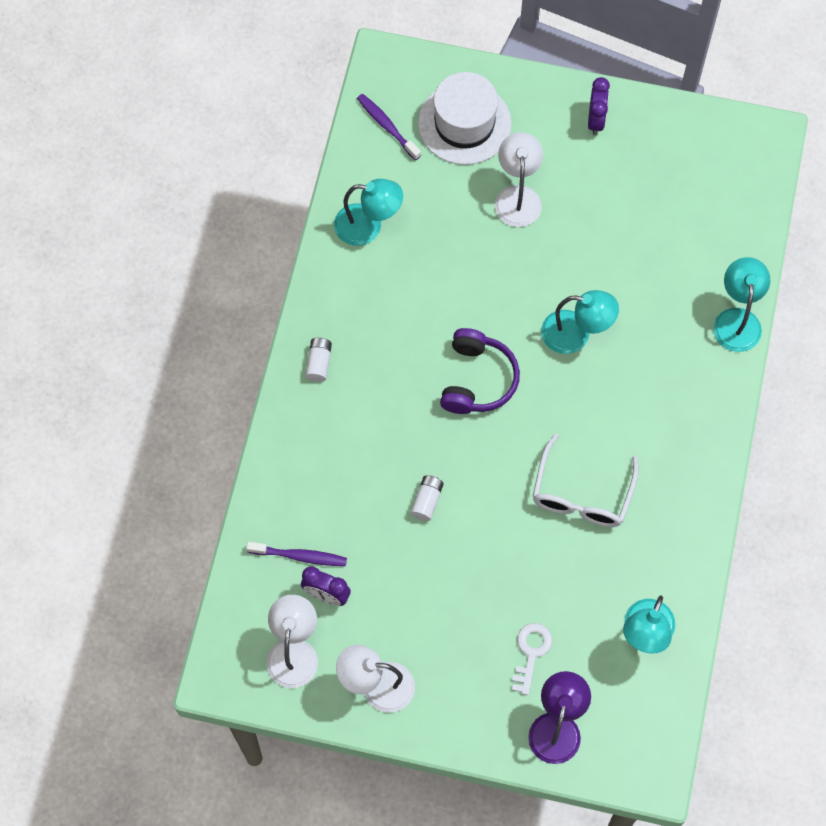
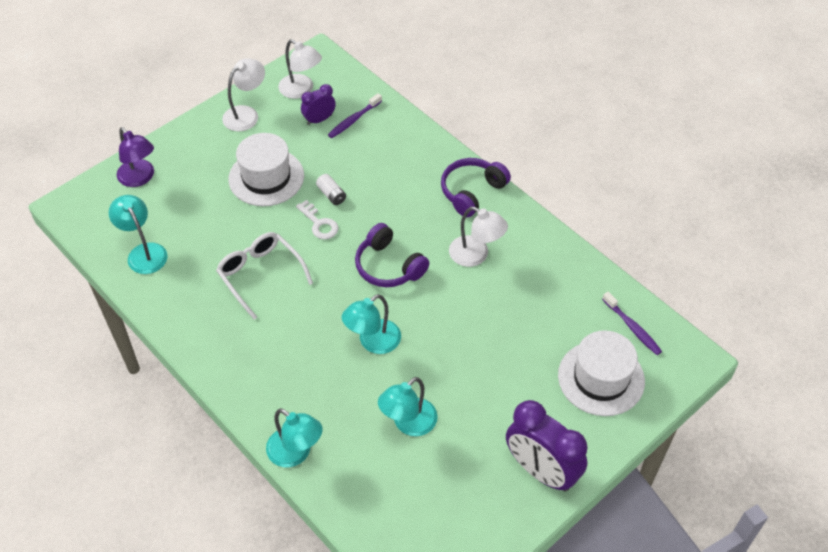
camera: 125 degrees right, 15 degrees down
(319, 363) = (472, 192): white battery -> purple headphones
(368, 226) = (555, 271): turquoise lamp -> turquoise lamp (408, 424)
(387, 126) = (632, 328): purple toothbrush -> purple toothbrush turned 60 degrees clockwise
(453, 588) = (266, 177): none -> white hat
(518, 196) = (511, 374): white lamp -> white lamp (476, 255)
(531, 652) = (192, 191): white key -> white key (319, 224)
(595, 120) = (541, 471): purple clock -> purple clock, size x1.89

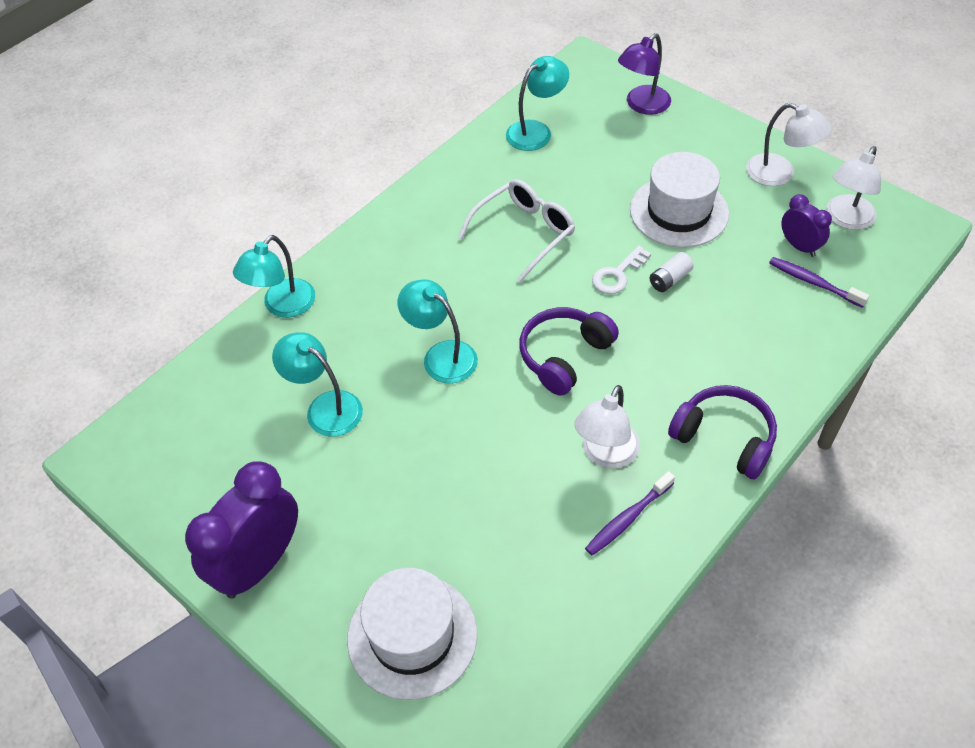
camera: 85 degrees right, 0 degrees up
(632, 328) = (510, 680): purple toothbrush -> purple toothbrush (627, 518)

